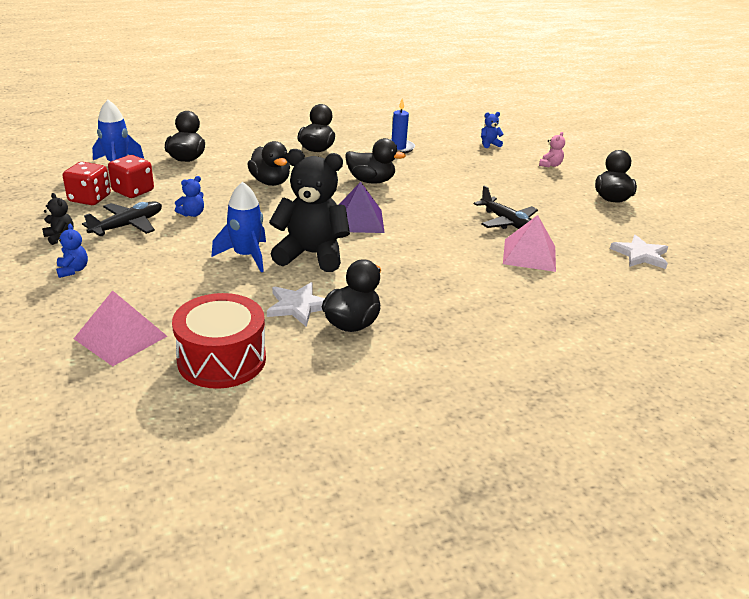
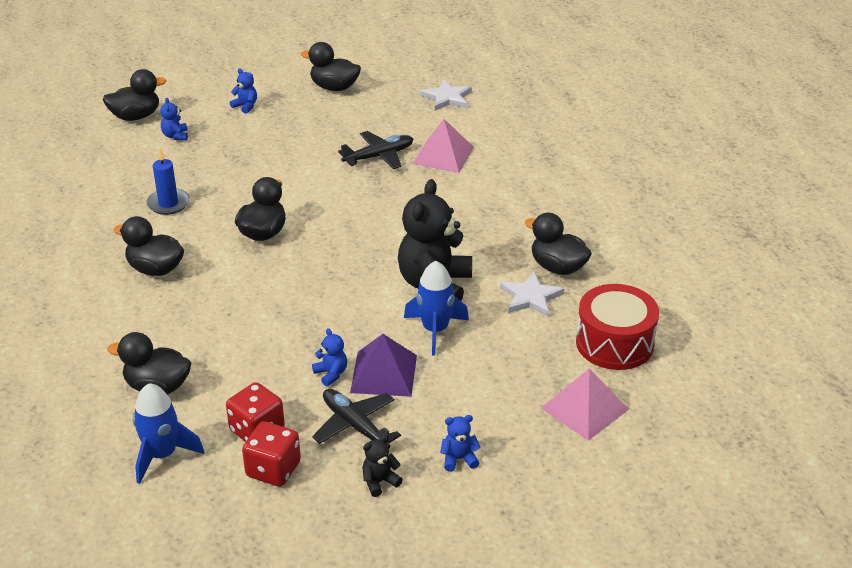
camera: 80 degrees left, 5 degrees up
(270, 182) = (251, 311): black duck -> black duck (136, 116)
(358, 220) = (362, 250): purple pyramid -> purple pyramid (384, 373)
(550, 165) = (245, 106): pink teddy bear -> blue teddy bear

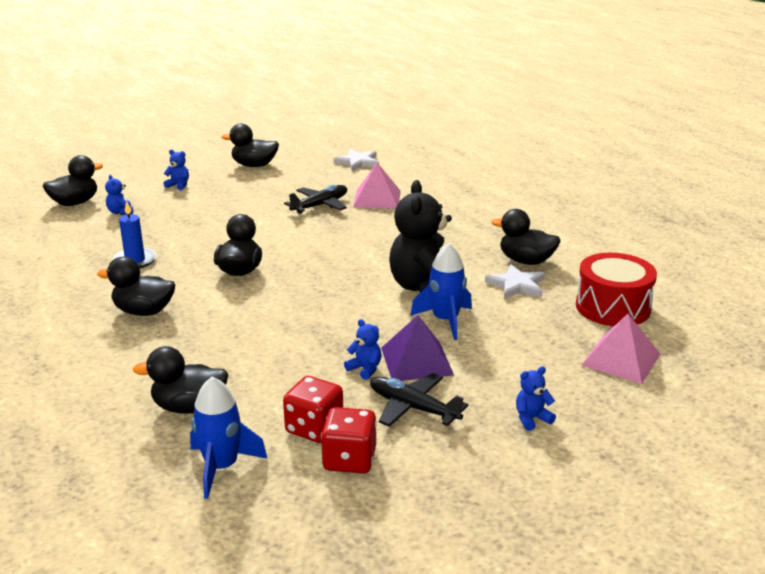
camera: 15 degrees left, 10 degrees down
(379, 482) = (465, 451): black teddy bear -> none

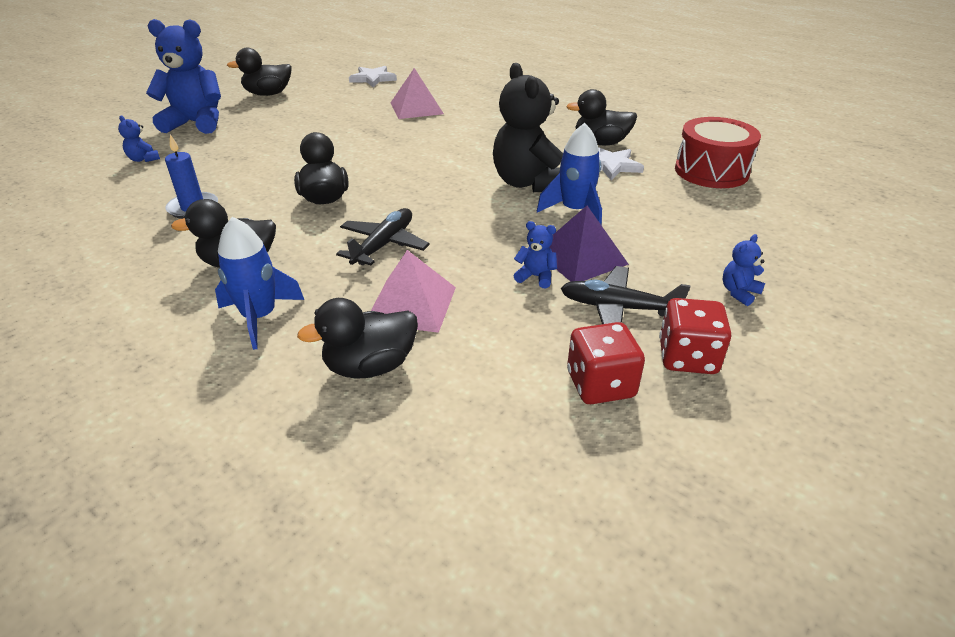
camera: 20 degrees left, 10 degrees up
(75, 203) = (80, 157): black duck -> none
(178, 185) = (196, 123): blue teddy bear -> blue teddy bear, size x2.39
(221, 467) = (462, 434): blue rocket -> blue rocket (260, 317)
(314, 428) = (533, 356): red dice -> red dice (687, 357)
(320, 205) = (364, 122): black plane -> black plane (383, 245)
(621, 359) = (762, 217): pink pyramid -> pink pyramid (411, 304)

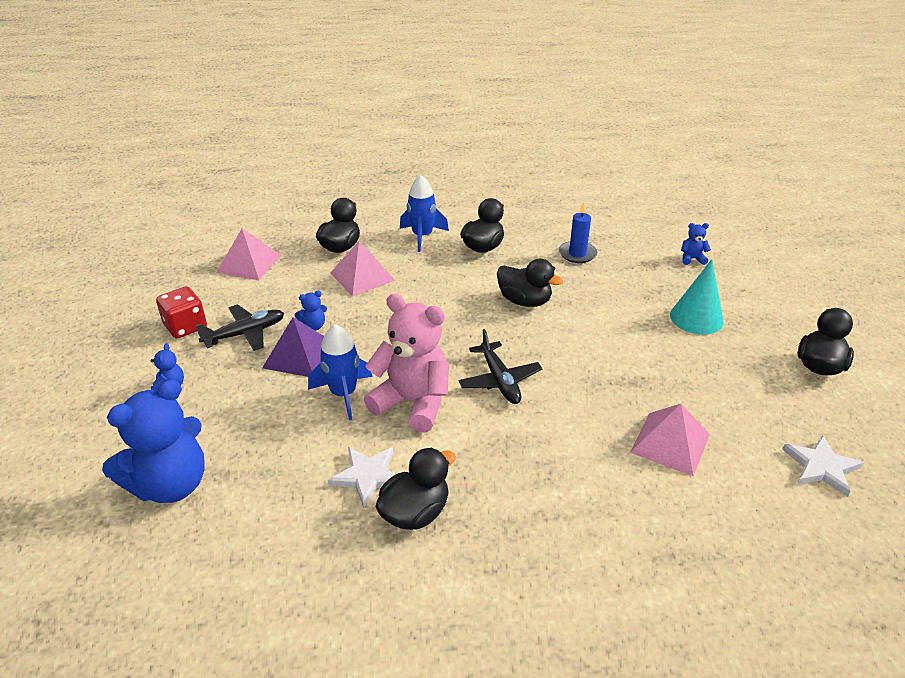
camera: 135 degrees right, 0 degrees up
(196, 123) = (758, 300): blue teddy bear -> blue teddy bear (171, 484)
(254, 134) = (696, 318): none -> turquoise cone
(383, 245) = (430, 295): black plane -> black plane (499, 380)
(523, 420) = (249, 263): none -> pink pyramid
(529, 183) = (413, 402): black teddy bear -> pink teddy bear
(600, 385) = (224, 292): red dice -> none
(711, 171) = (258, 537): red drum -> none

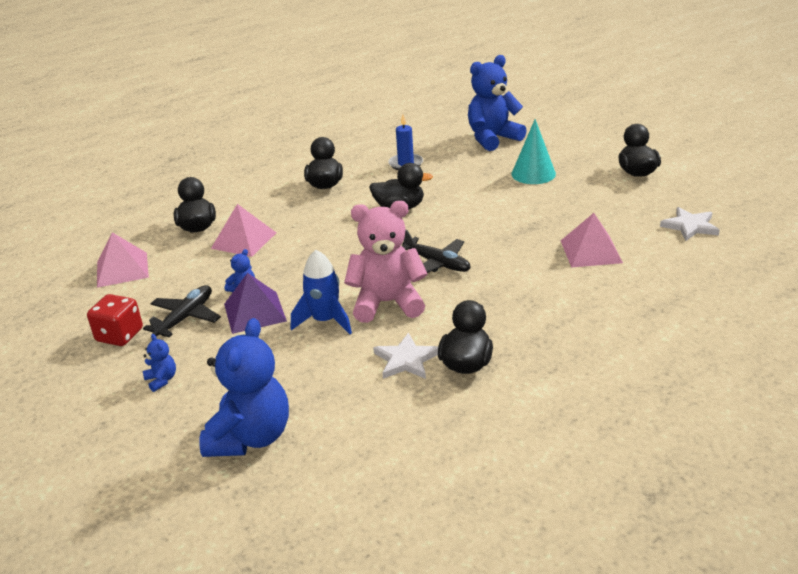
camera: 30 degrees left, 5 degrees down
(422, 236) = (263, 195): blue rocket -> none
(692, 259) = (492, 139): blue teddy bear -> blue teddy bear, size x2.39

